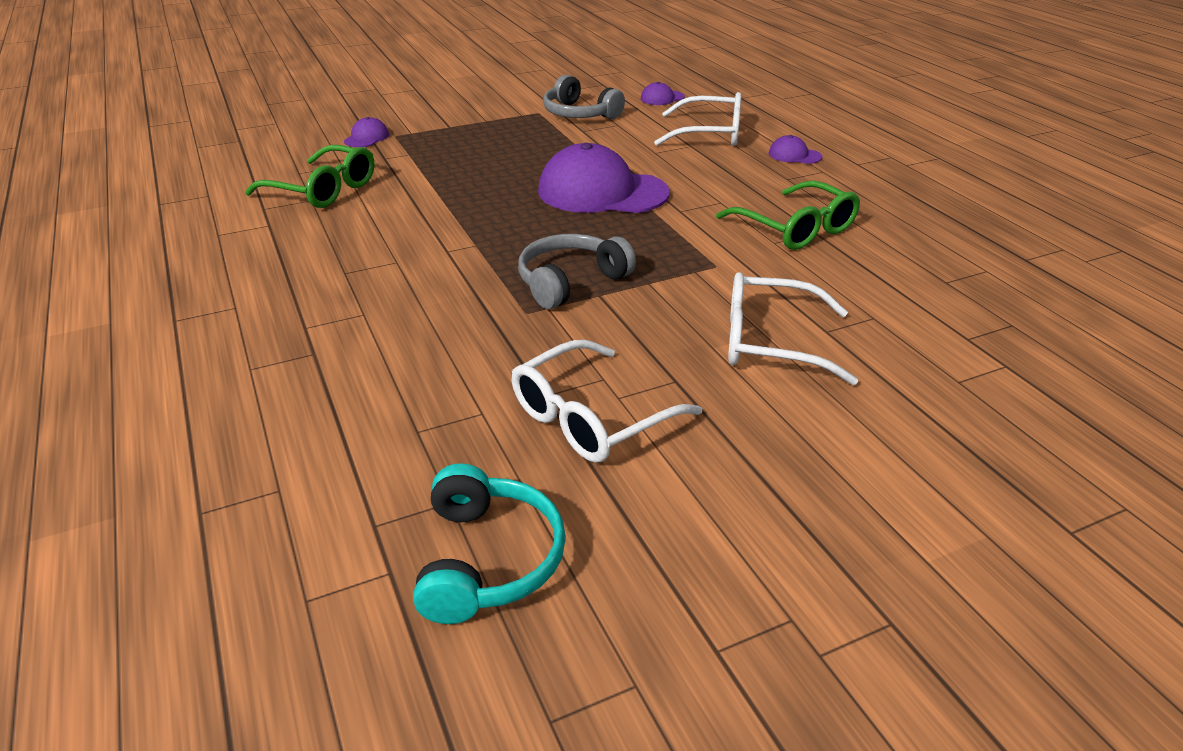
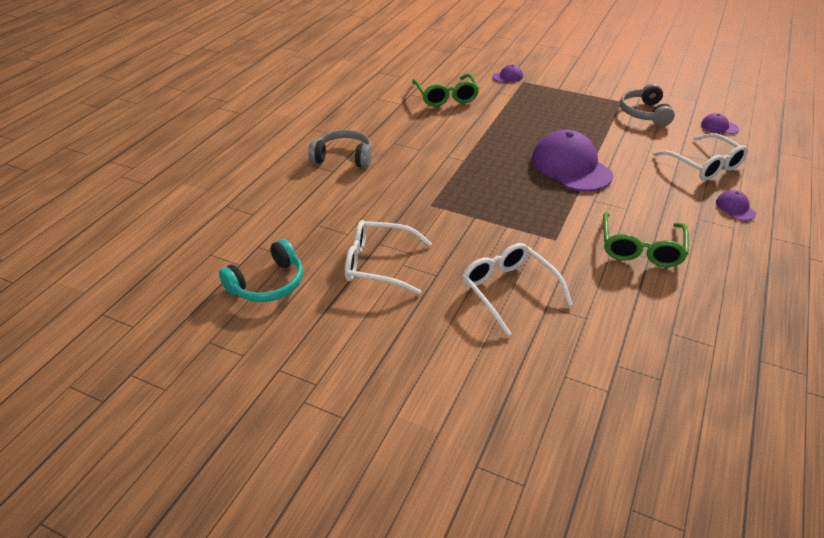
camera: 50 degrees right, 5 degrees up
(571, 282) = (472, 203): grey headphones -> grey headphones (343, 157)

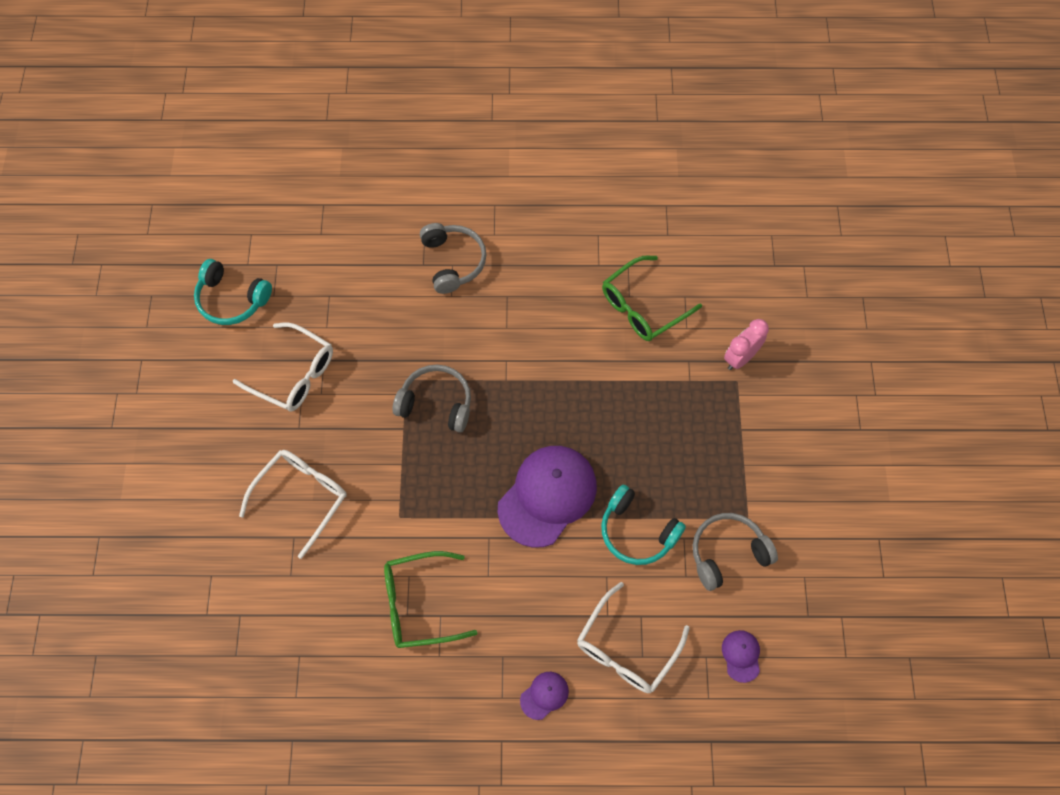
camera: 65 degrees right, 25 degrees up
(379, 264) = (293, 374): white glasses -> white glasses turned 135 degrees clockwise
(462, 195) = (436, 403): none -> grey headphones
(507, 76) = (740, 358): purple cap -> pink clock
(615, 139) = (637, 531): none -> turquoise headphones

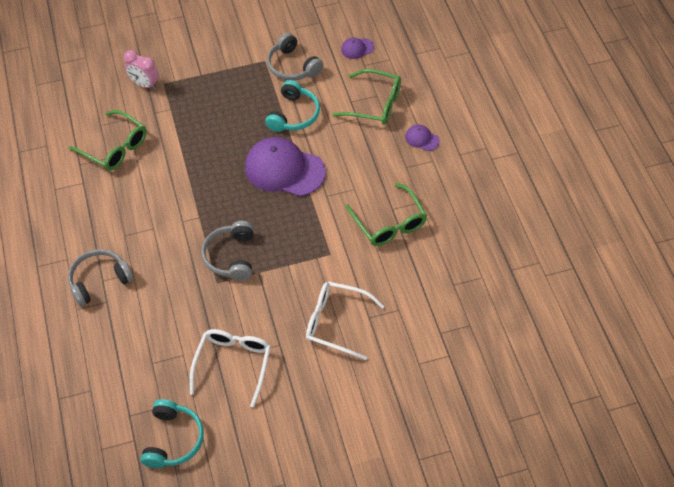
camera: 105 degrees left, 10 degrees down
(626, 648) = (374, 104): white glasses -> green glasses

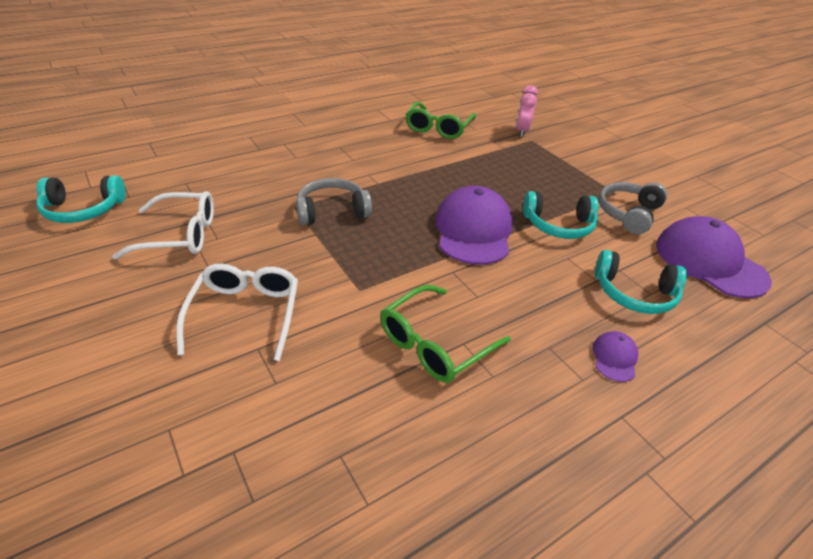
camera: 70 degrees right, 15 degrees down
(99, 281) = (283, 142): grey headphones -> none
(357, 48) = (709, 262): purple cap -> purple cap, size x2.29
(374, 104) = (634, 293): green glasses -> turquoise headphones

